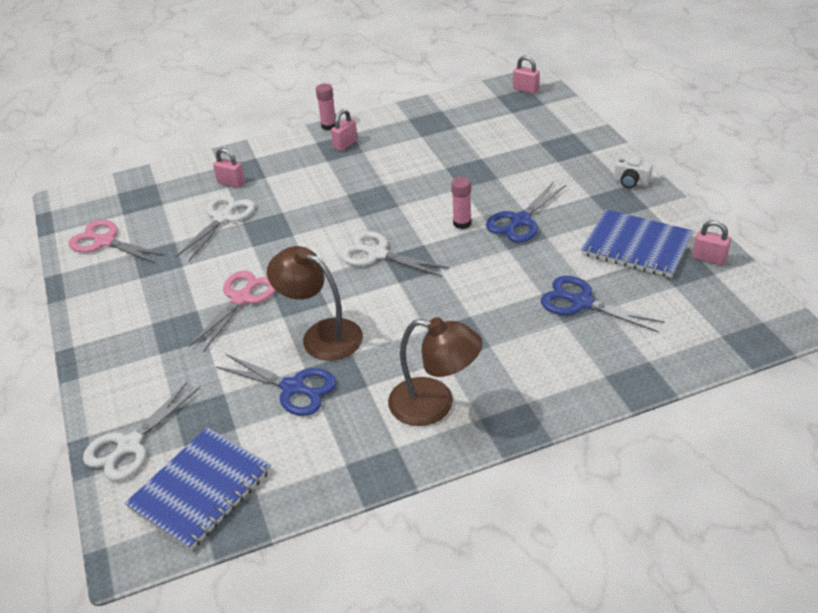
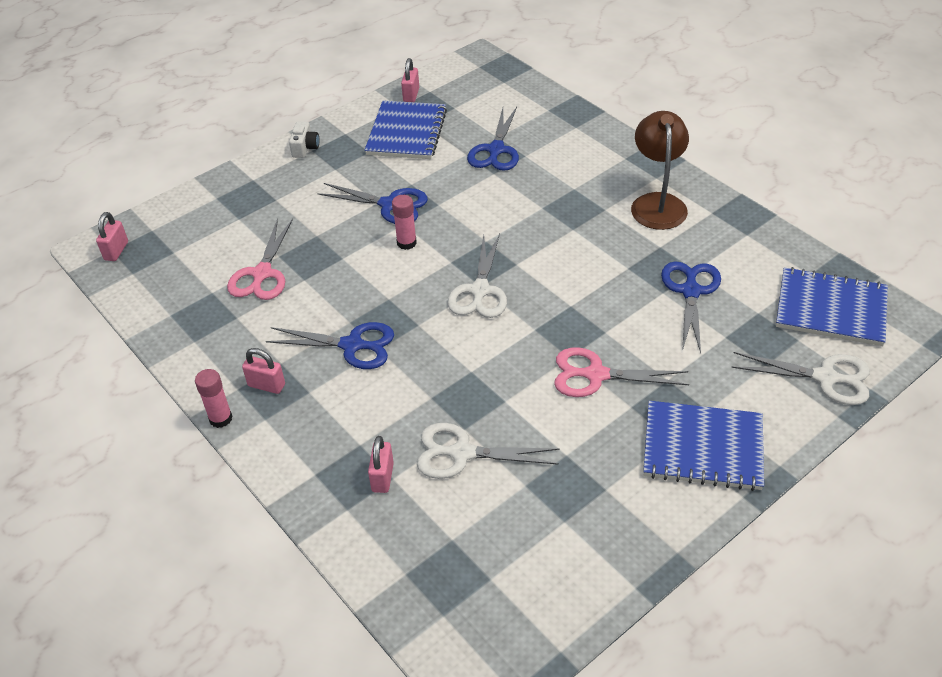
camera: 110 degrees left, 5 degrees up
(105, 242) = (556, 567): pink scissors -> pink scissors (262, 274)
(129, 338) = (703, 448): none -> blue notebook
(321, 335) = (616, 294): brown lamp -> none
(358, 183) = (352, 345): none -> blue scissors

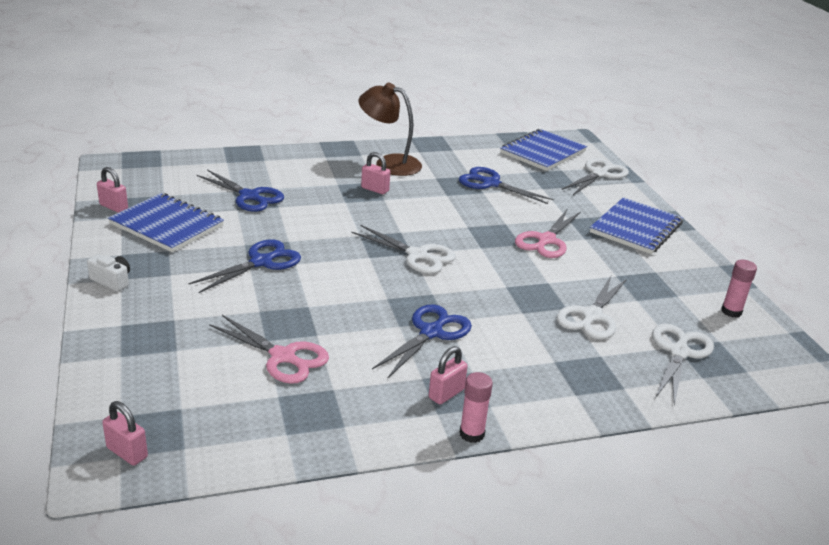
camera: 70 degrees left, 15 degrees down
(382, 477) = (597, 360): pink padlock -> pink padlock (375, 189)
(406, 243) = (323, 269): pink glue stick -> pink glue stick (731, 311)
(440, 544) = (679, 352): none -> white scissors

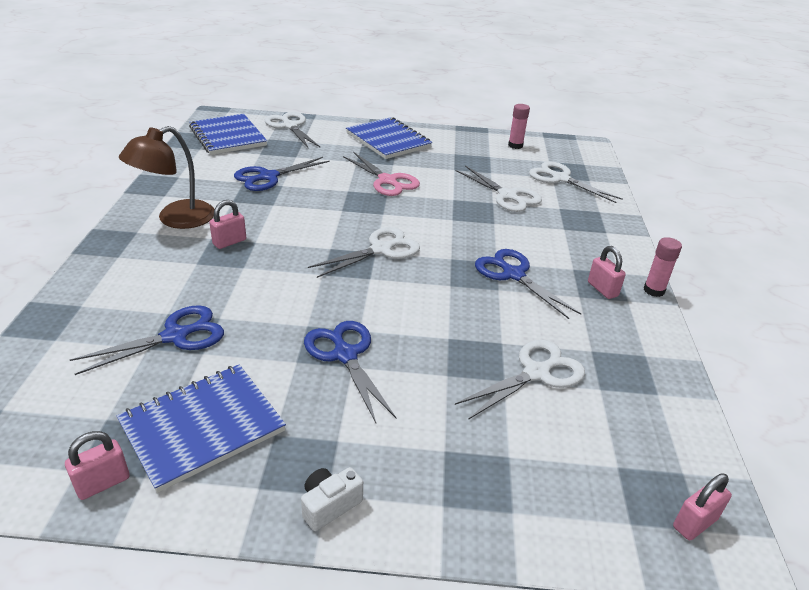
camera: 70 degrees left, 5 degrees up
(283, 357) = (536, 373): pink scissors -> white scissors

